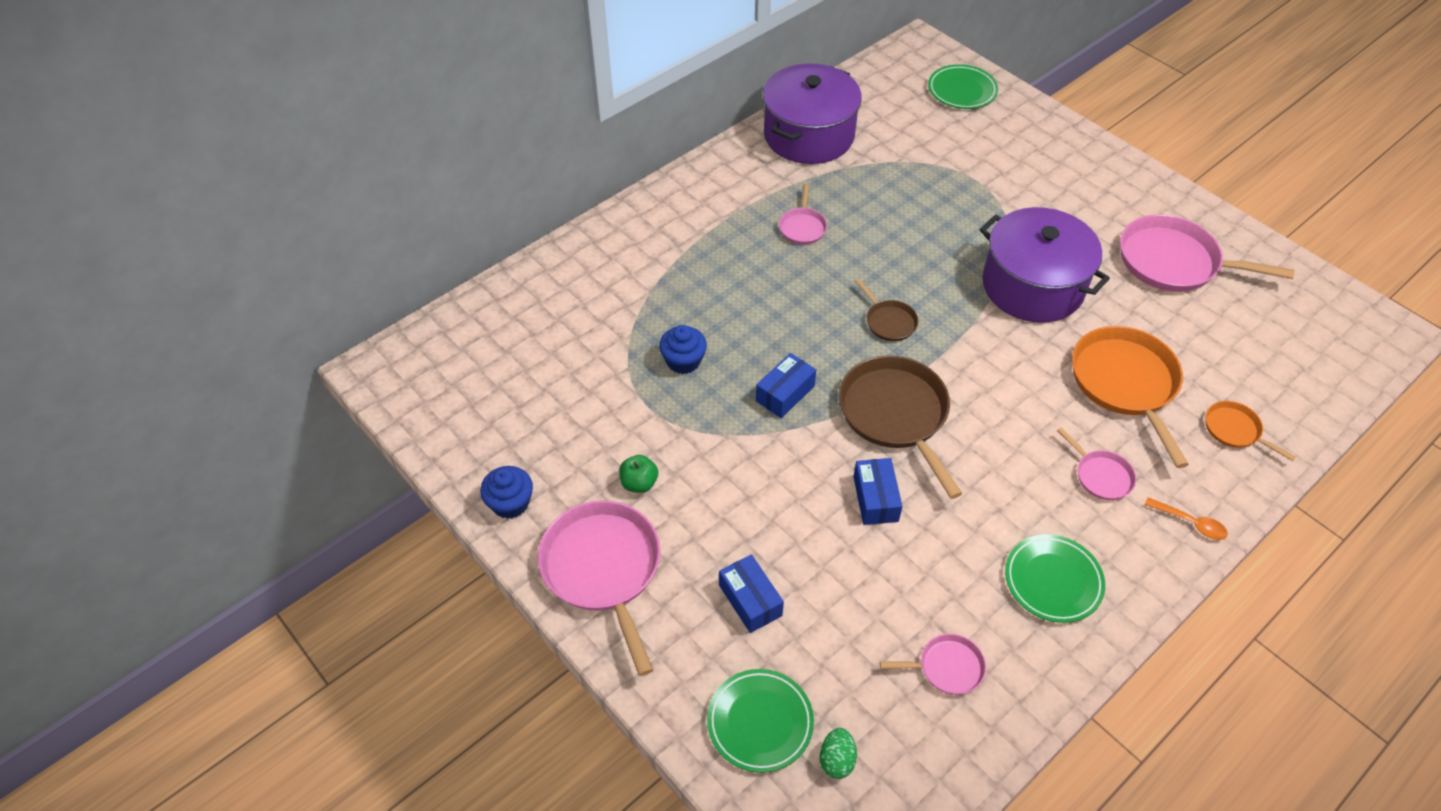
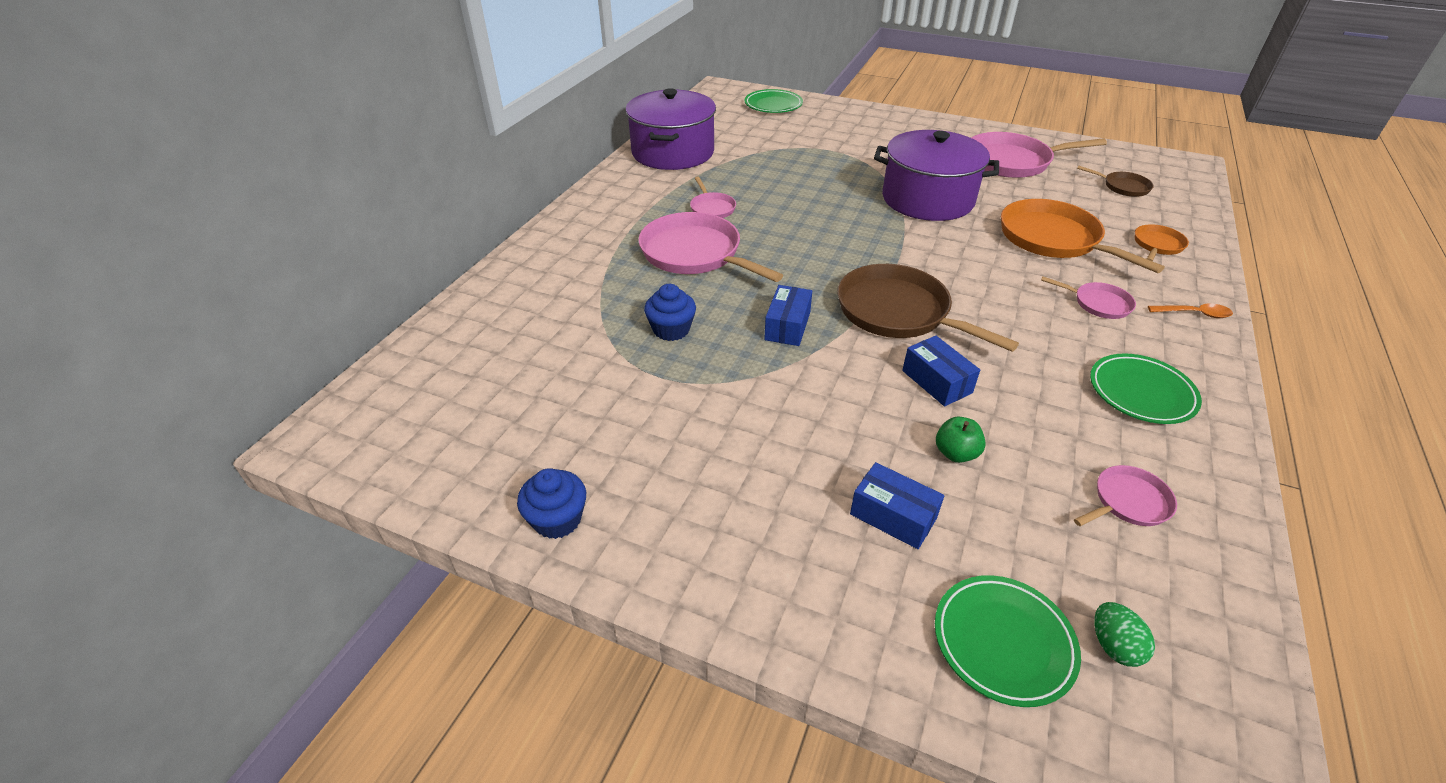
camera: 25 degrees left, 10 degrees down
(603, 569) = (711, 548): pink pan -> pink pan (695, 254)
(639, 483) = (696, 447): green apple -> green apple (955, 453)
(889, 321) = (836, 250): brown pan -> brown pan (1123, 187)
(1234, 430) = (1157, 245): orange pan -> orange pan turned 105 degrees clockwise

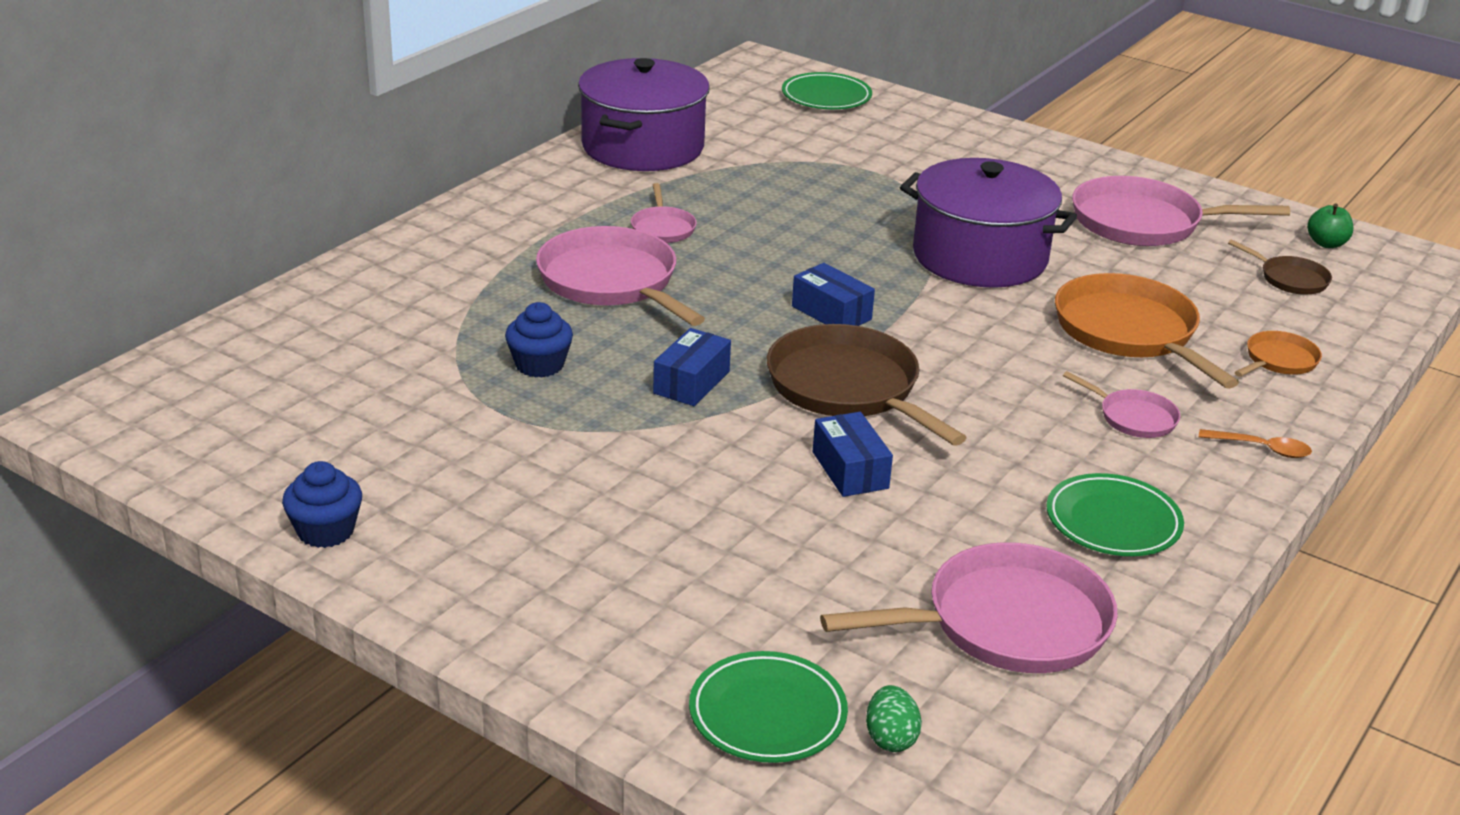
camera: 10 degrees right, 10 degrees down
(893, 516) = (711, 590): blue box -> blue box (831, 313)
(955, 453) = (826, 544): green apple -> green apple (1326, 243)
(1128, 502) = (1007, 623): pink pan -> pink pan, size x2.01

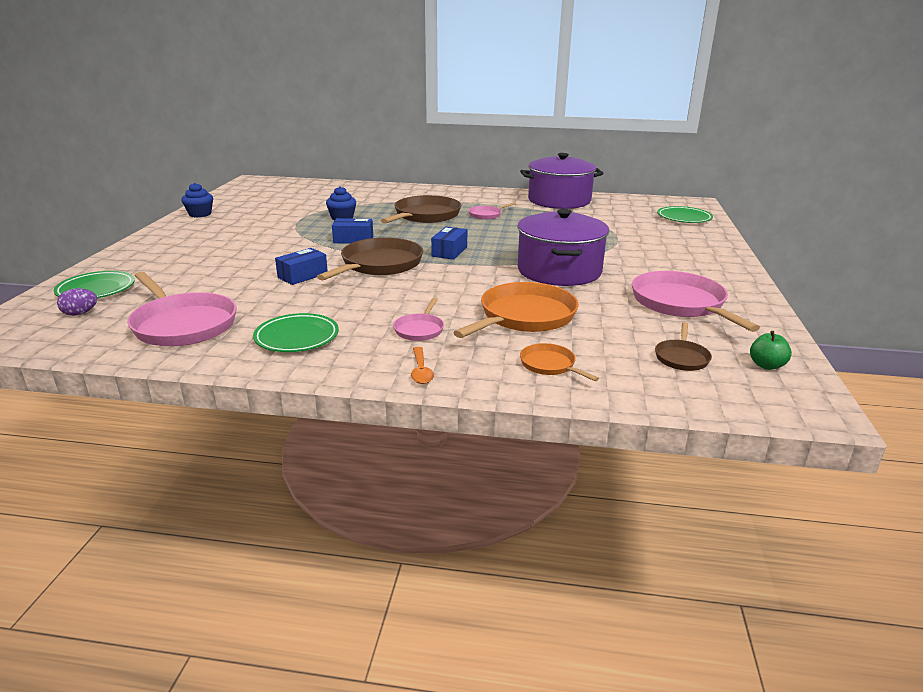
camera: 65 degrees right, 5 degrees down
(612, 282) = (425, 216): pink pan -> brown pan
(890, 738) = (80, 313): green egg -> purple egg
(1279, 360) = (550, 365): orange pan -> orange pan turned 150 degrees counterclockwise

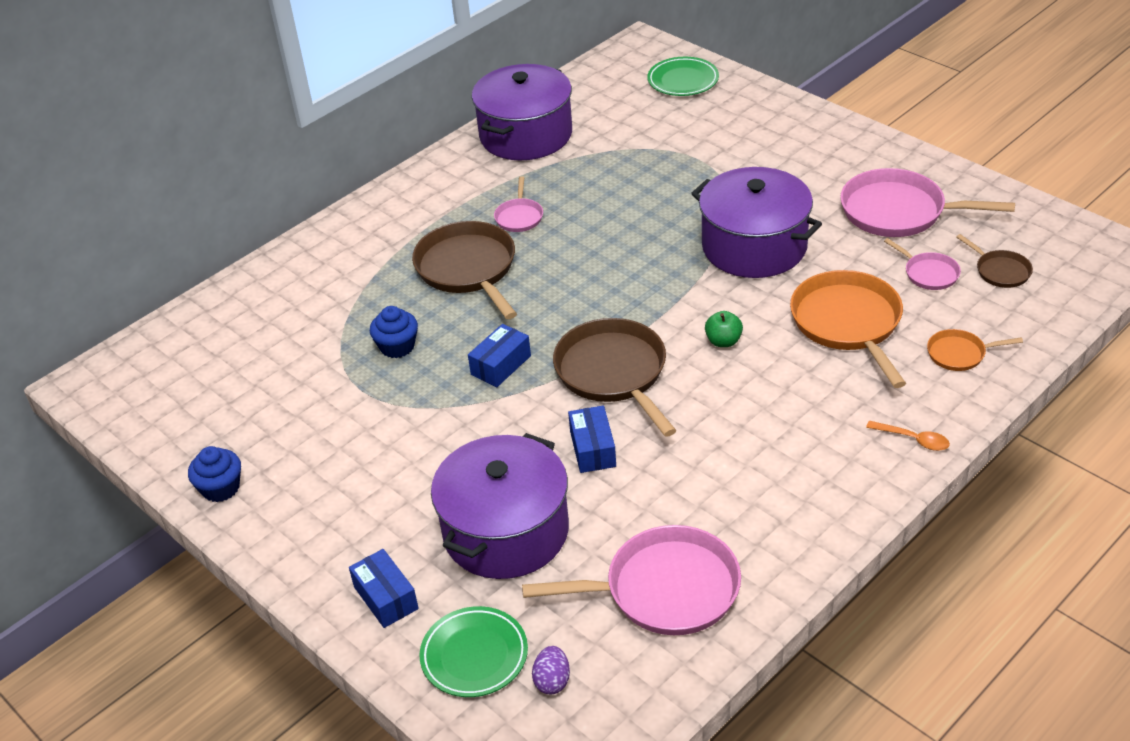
camera: 50 degrees left, 15 degrees up
(210, 272) = (506, 531): none -> purple pot
(297, 337) = (773, 504): green plate -> none
(420, 329) = (822, 407): pink pan -> pink pan (928, 273)
(449, 252) = (622, 301): blue box -> blue box (386, 598)
(766, 365) = (1045, 234): green apple -> green apple (723, 341)

